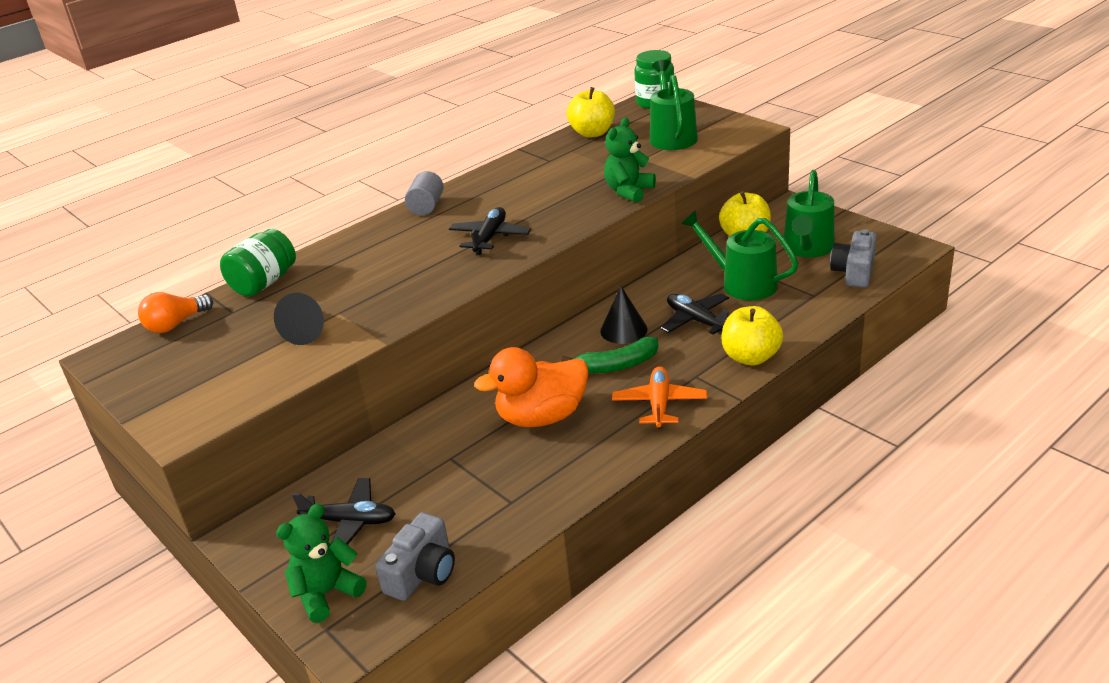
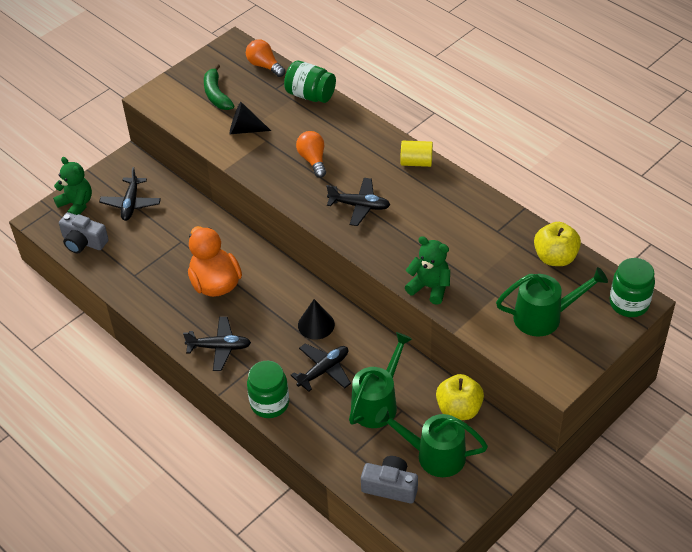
camera: 85 degrees right, 15 degrees up
(395, 273) = (313, 160): none -> orange light bulb
(426, 206) = (416, 162): grey cylinder -> yellow cylinder
(617, 365) = (270, 322): green banana -> green banana (216, 94)
(659, 404) = (219, 347): orange plane -> black plane
(751, 357) = (269, 403): yellow apple -> green jar

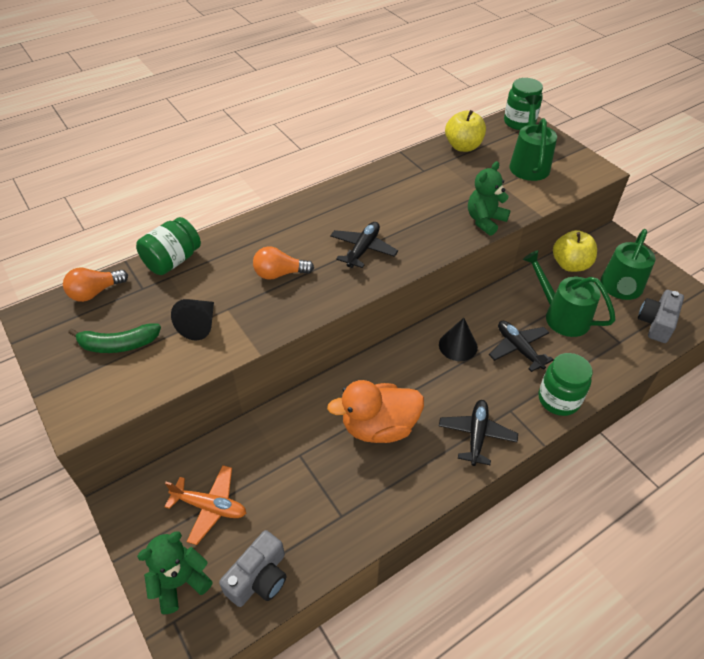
camera: 80 degrees left, 0 degrees up
(131, 204) = (210, 507): black plane -> orange plane
(416, 162) = (316, 202): yellow cylinder -> none

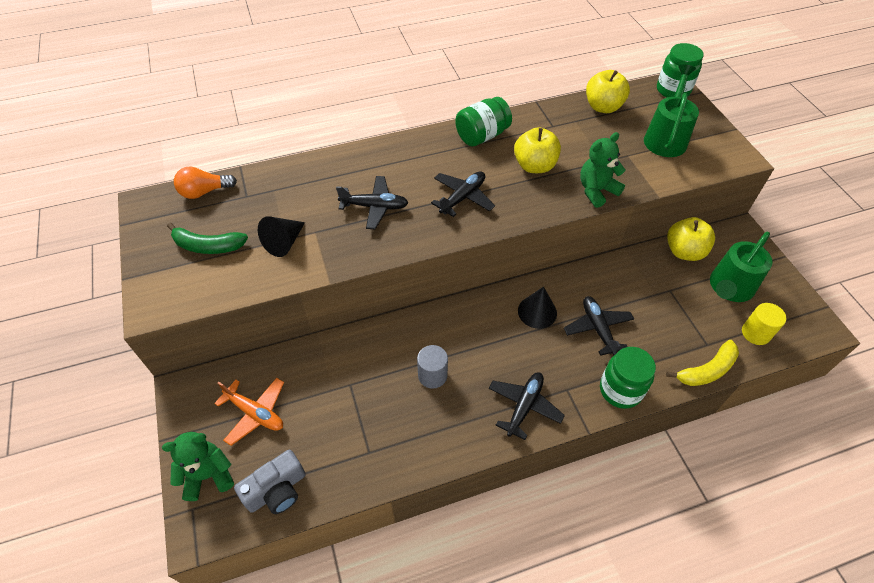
camera: 15 degrees right, 5 degrees up
(173, 261) = (282, 174): green jar -> green jar (482, 136)
(279, 274) = (374, 207): orange light bulb -> black plane
(379, 427) = (432, 375): orange duck -> grey cylinder
(420, 209) = (534, 166): none -> yellow apple
(561, 315) = (654, 303): green watering can -> none
(627, 364) = (706, 370): none -> yellow banana
(656, 323) = (755, 333): grey camera -> yellow cylinder

